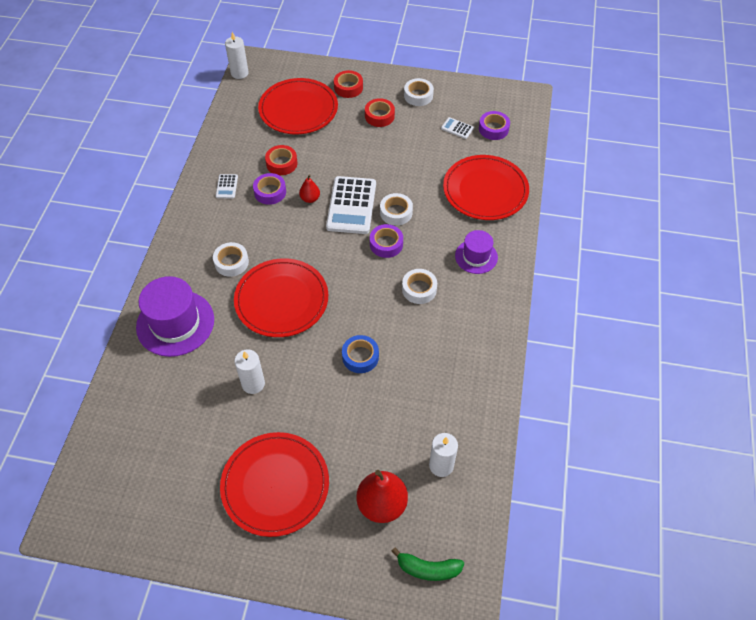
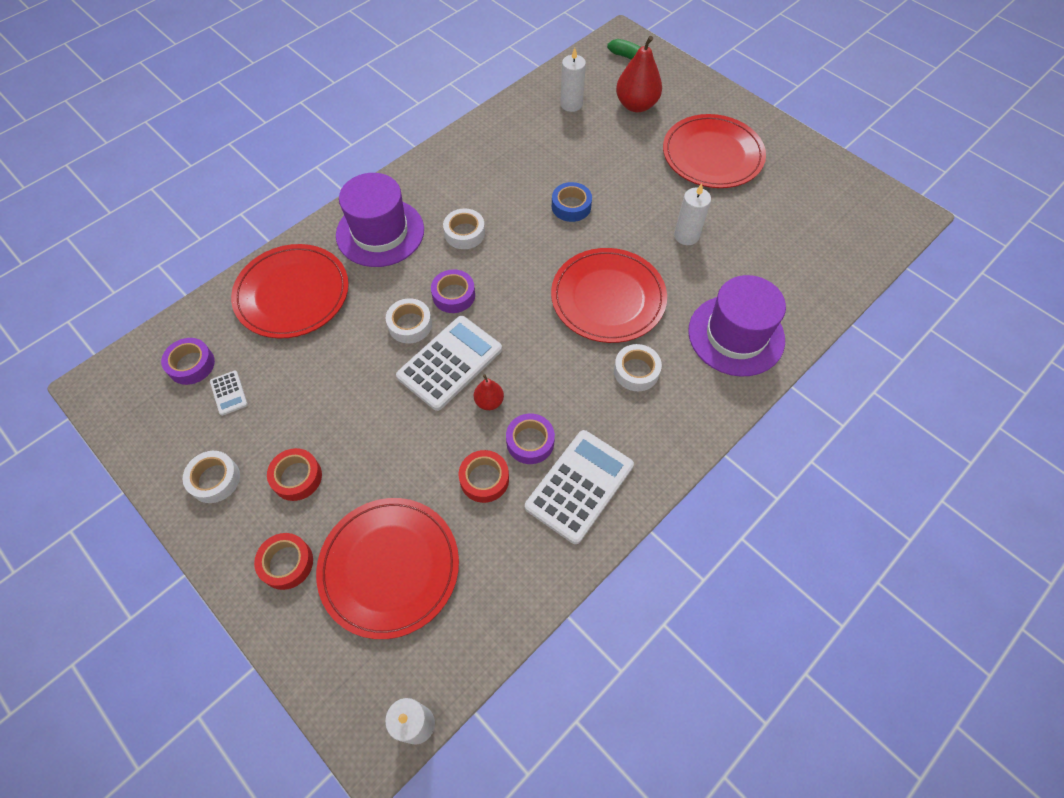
camera: 145 degrees left, 5 degrees up
(227, 186) = (579, 486): white calculator -> white calculator, size x2.22
(476, 256) = (380, 232): purple hat -> purple hat, size x1.72

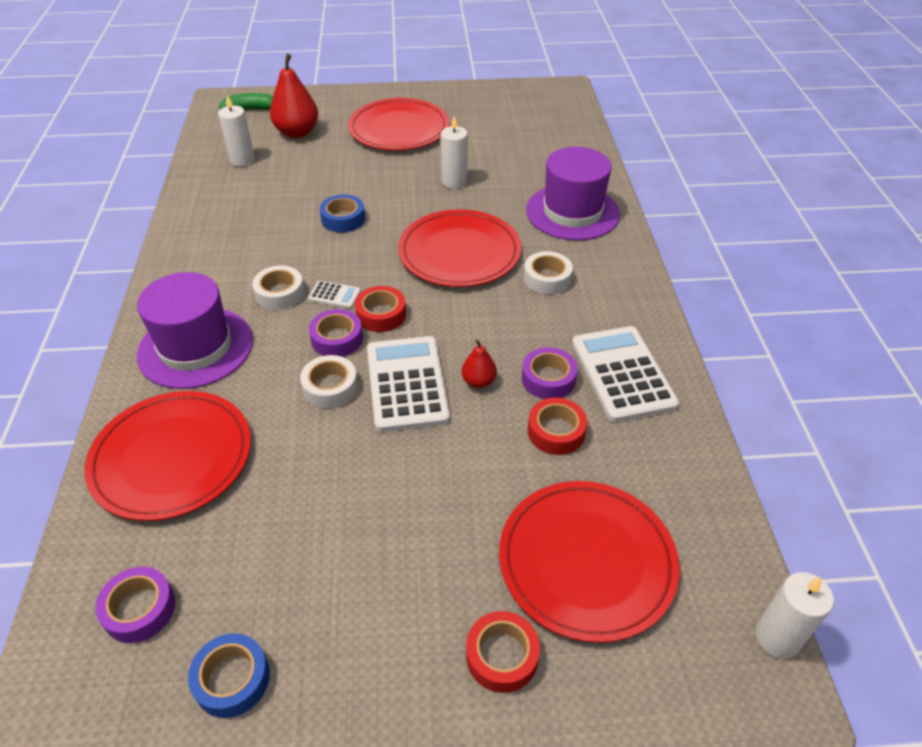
camera: 50 degrees left, 15 degrees down
(182, 440) = (232, 679): none -> blue tape
(215, 479) = (324, 672): white tape -> none
(229, 393) = (225, 591): white calculator -> white calculator (334, 295)
(297, 477) = (405, 584): red tape -> red tape (381, 314)

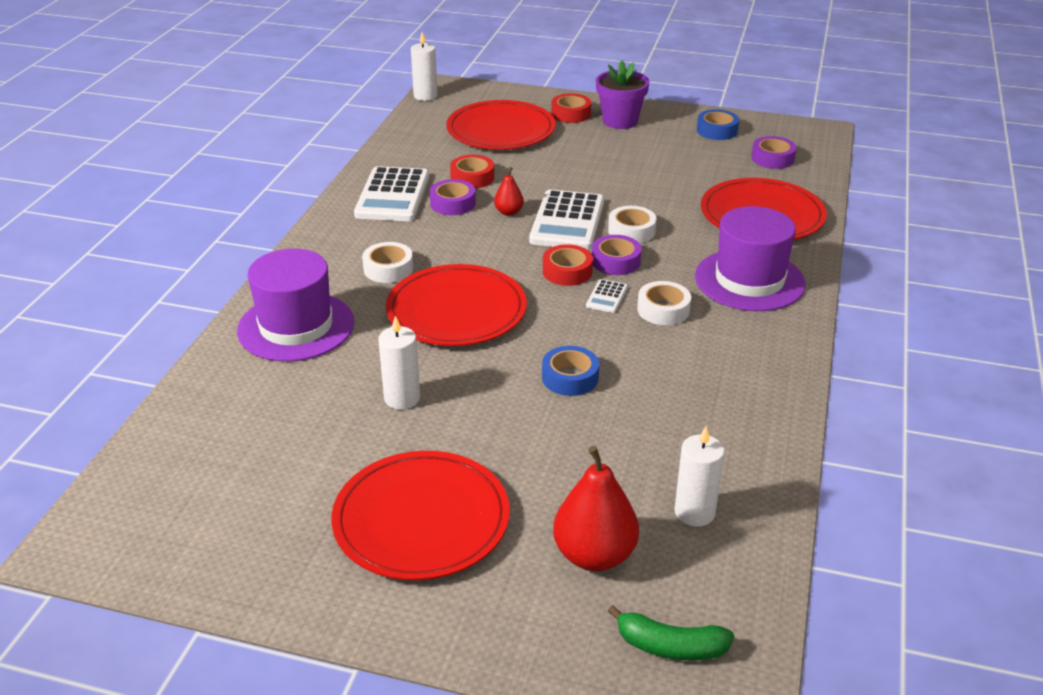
camera: 160 degrees left, 10 degrees down
(334, 295) = (607, 297): white calculator -> white calculator turned 105 degrees counterclockwise
(409, 658) = (620, 121): none -> purple flower pot

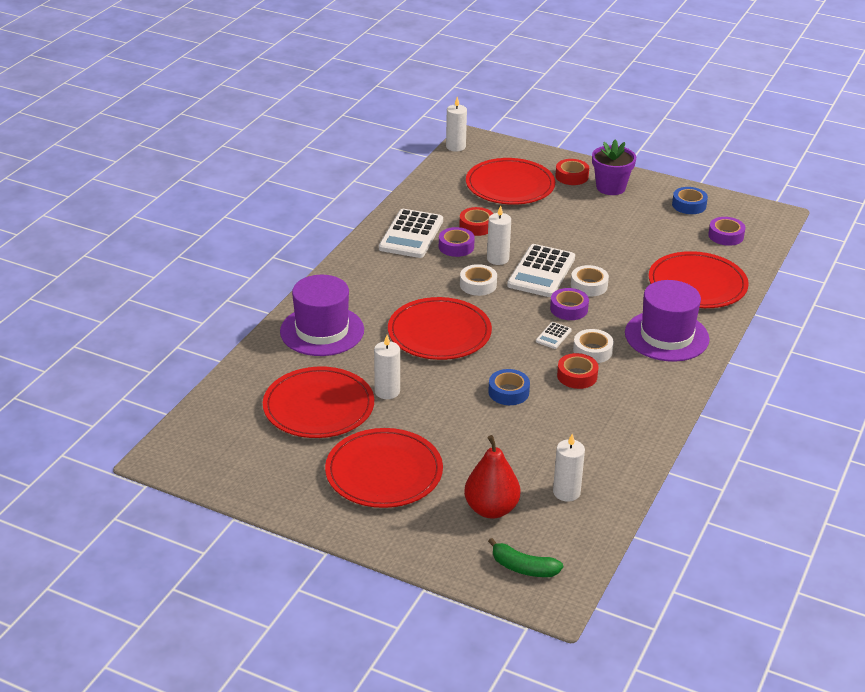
camera: 10 degrees right, 0 degrees up
(307, 433) = (318, 407): none -> red plate
(388, 269) = (396, 295): white tape -> white tape (478, 285)
(508, 212) = (498, 259): red pear -> white candle
(567, 271) = (529, 313): red tape -> red tape (577, 376)

